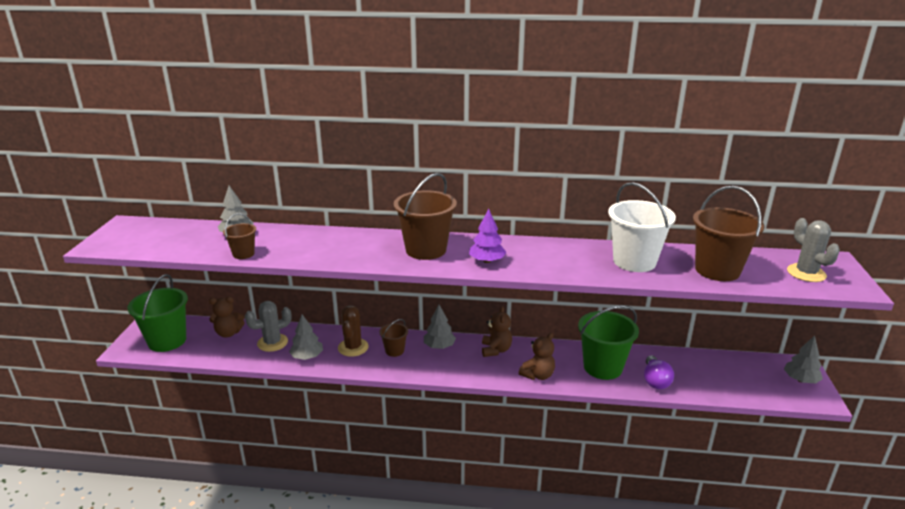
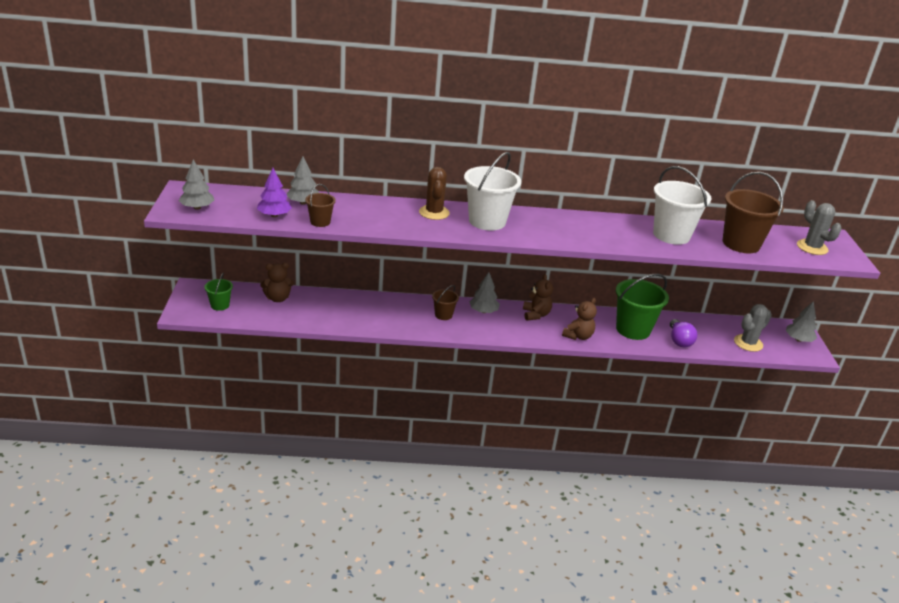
camera: 10 degrees left, 5 degrees up
(167, 341) = (220, 305): green bucket -> green bucket, size x0.51
(272, 343) = (325, 307): grey cactus -> grey cactus (748, 343)
(307, 357) = (363, 320): grey tree -> grey tree (197, 208)
(353, 347) = (403, 312): brown cactus -> brown cactus (434, 213)
(426, 250) = (487, 221): brown bucket -> white bucket
(487, 261) = (545, 232): purple tree -> purple tree (274, 215)

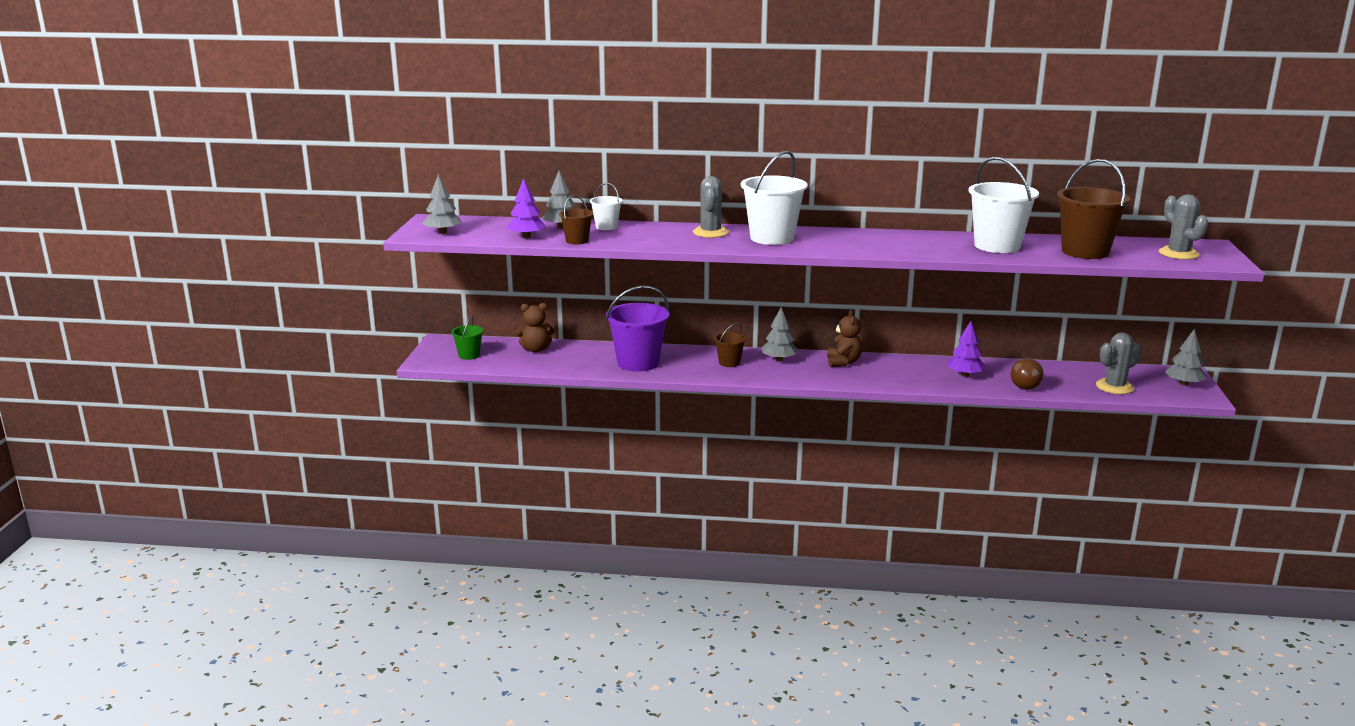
camera: 10 degrees right, 10 degrees down
(343, 203) = (606, 227): none -> white bucket
(367, 315) = (638, 363): none -> purple bucket
(434, 213) = (710, 232): brown cactus -> grey cactus
(578, 336) = (893, 380): brown teddy bear -> none
(633, 329) = (965, 375): green bucket -> purple tree
(679, 340) = (1023, 384): purple light bulb -> brown light bulb

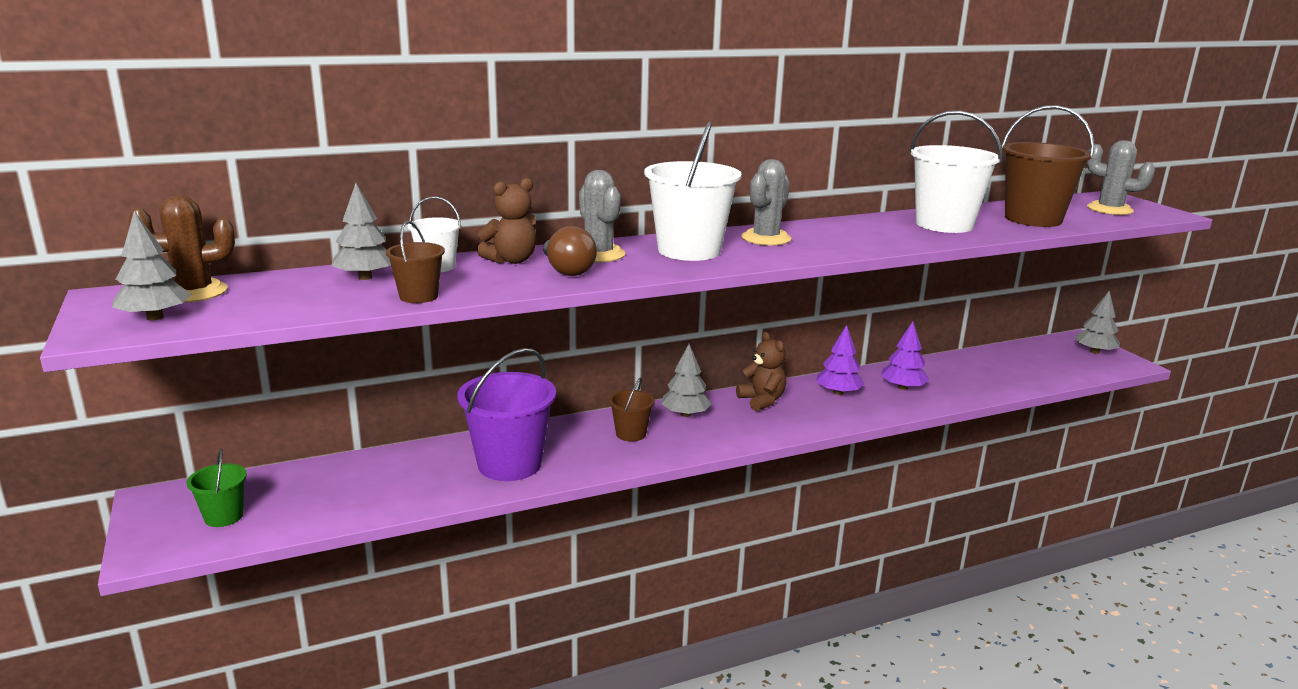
camera: 30 degrees left, 0 degrees up
(470, 223) = (194, 292): none -> brown cactus
(526, 237) = (324, 302): purple tree -> purple tree (838, 392)
(536, 349) = (333, 478): brown teddy bear -> brown teddy bear (511, 260)
(1023, 384) = (970, 386): brown light bulb -> brown light bulb (567, 270)
(1114, 387) = (1048, 369): grey cactus -> grey cactus (766, 238)

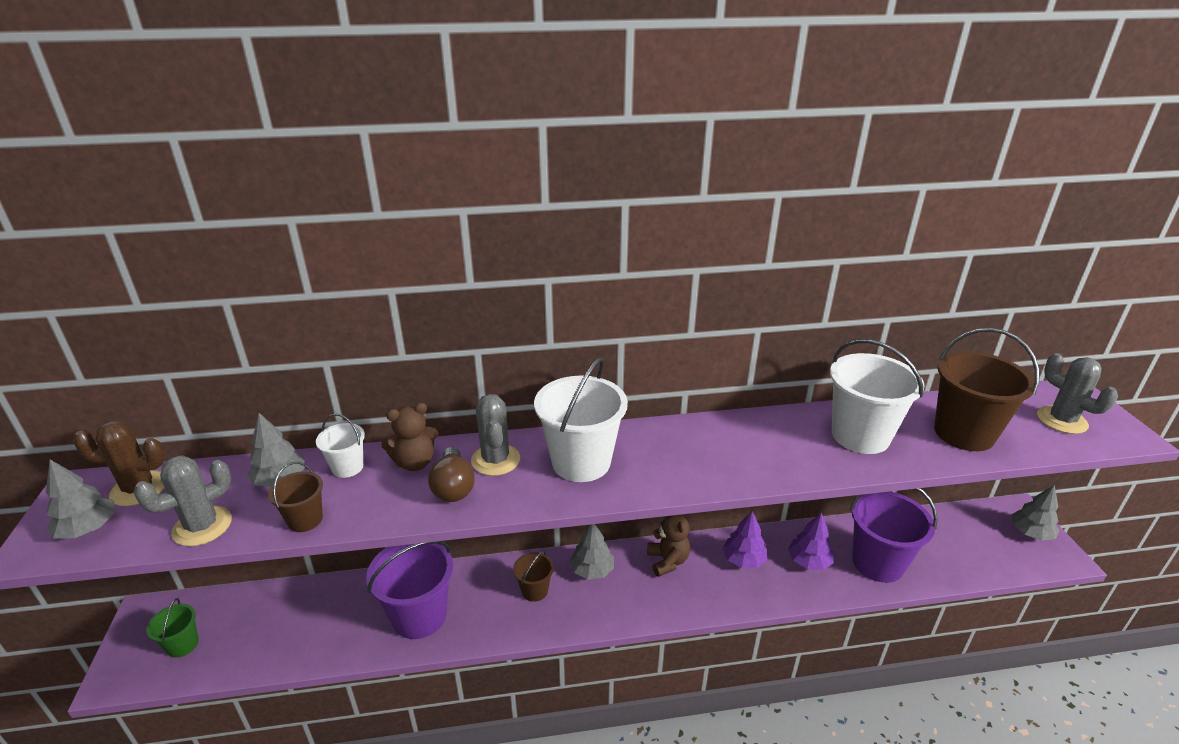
camera: 15 degrees right, 10 degrees up
(766, 238) = (665, 446): grey cactus -> grey cactus (202, 526)
(968, 382) = (877, 563): none -> purple bucket

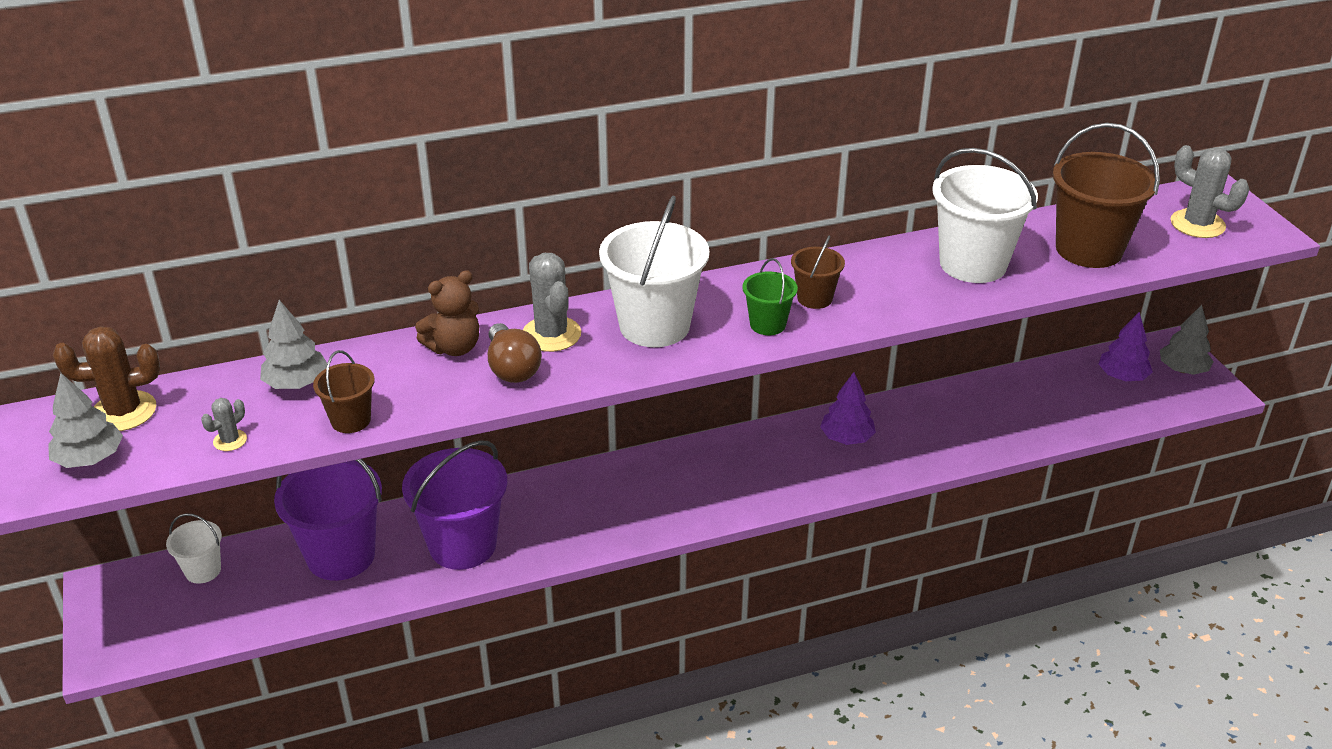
camera: 10 degrees left, 5 degrees up
(183, 645) = (173, 612): green bucket -> green bucket (767, 324)
(202, 526) = (230, 440): grey cactus -> grey cactus, size x0.51
(347, 467) = (373, 361): white bucket -> white bucket (203, 570)
(534, 590) = (598, 501): brown bucket -> brown bucket (814, 298)
(592, 570) = (663, 471): grey tree -> none
(667, 561) = (755, 450): brown teddy bear -> none
(808, 561) = (925, 431): purple tree -> purple tree (1122, 377)
(877, 563) = (1006, 422): purple bucket -> purple bucket (341, 555)

